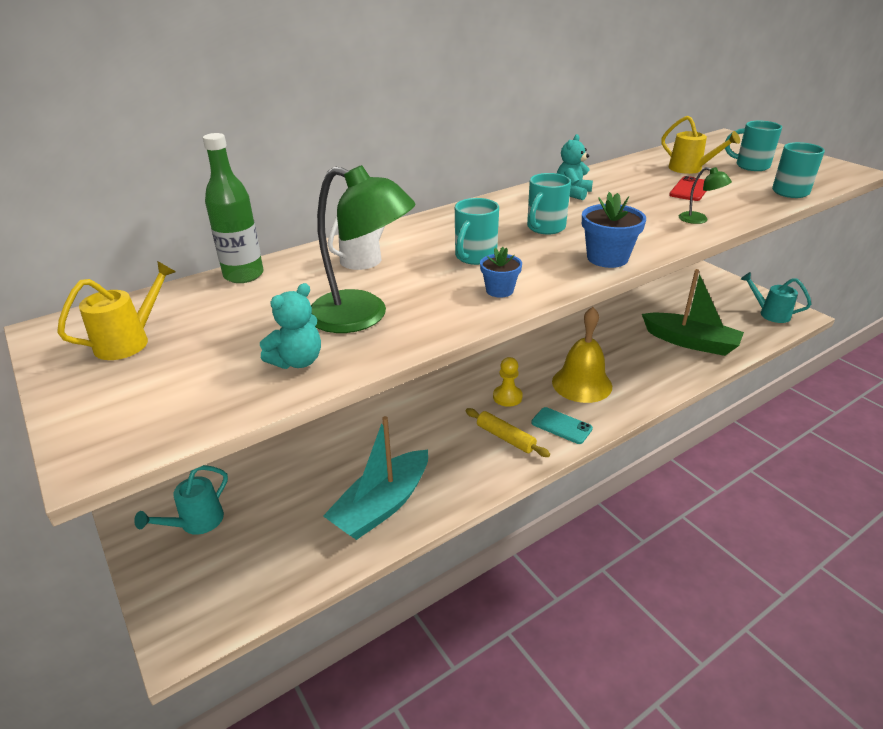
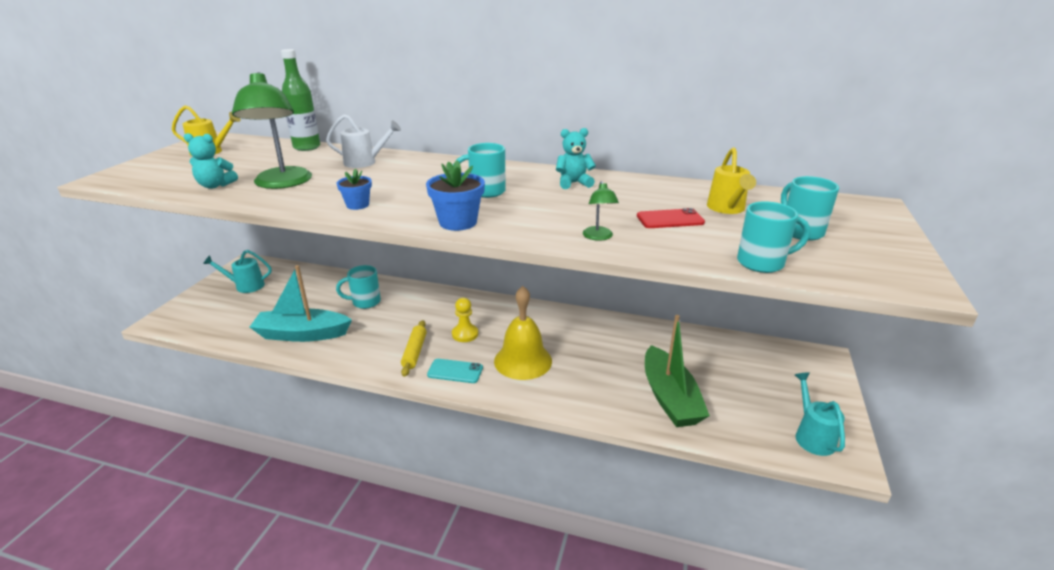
camera: 50 degrees right, 5 degrees down
(475, 257) = (402, 186): turquoise mug -> turquoise mug (365, 302)
(561, 426) = (455, 371): turquoise phone -> turquoise phone turned 75 degrees counterclockwise

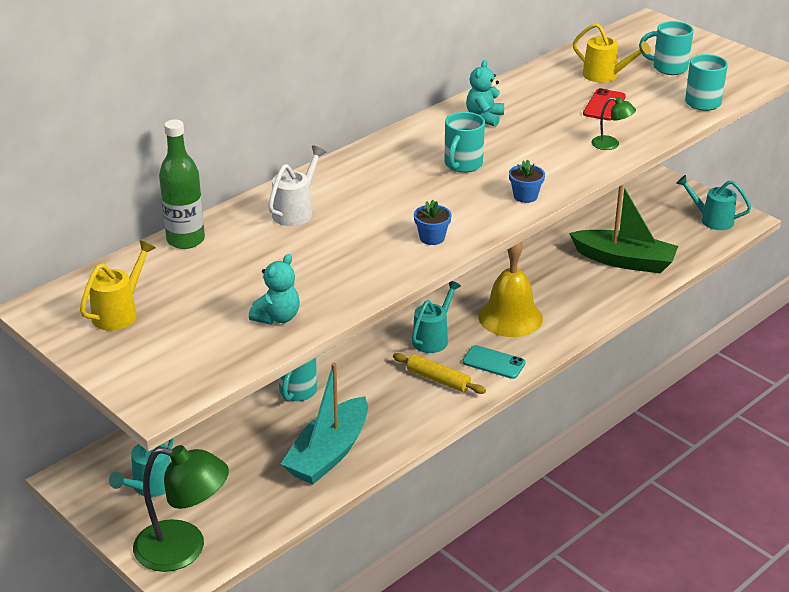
camera: 60 degrees left, 5 degrees up
(282, 183) = (316, 273): green lamp -> green lamp (184, 549)
(455, 371) = (493, 362): turquoise phone -> turquoise phone turned 75 degrees clockwise
(458, 222) = (525, 196): blue flower pot -> blue flower pot, size x0.63
(465, 334) = (433, 338): yellow pawn -> turquoise watering can

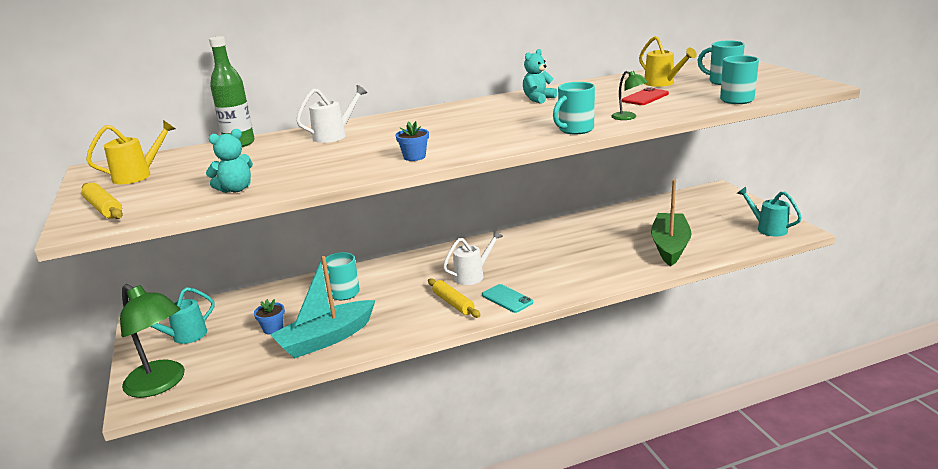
camera: 25 degrees right, 10 degrees down
(149, 370) = (104, 208): none -> yellow rolling pin
(433, 338) = (473, 275): turquoise watering can -> white watering can
(462, 165) = (490, 121): turquoise mug -> turquoise mug (575, 130)
(510, 317) = (545, 270): yellow bell -> none
(525, 196) = (520, 140): blue flower pot -> blue flower pot (273, 329)
(624, 261) = (670, 246): green boat -> green boat turned 120 degrees counterclockwise

